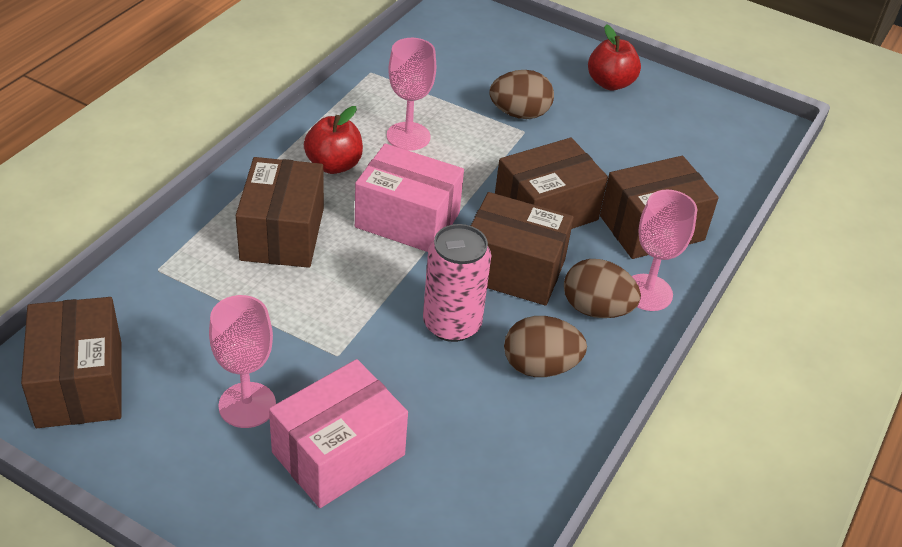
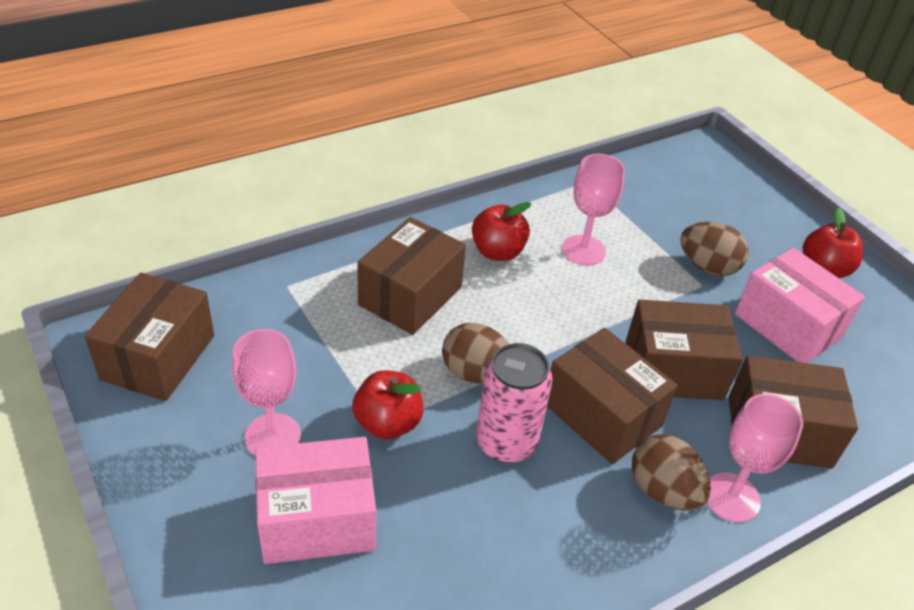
camera: 30 degrees right, 0 degrees up
(342, 351) = (388, 423): none -> red apple
(407, 220) = (530, 326): pink box -> pink box (787, 325)
(540, 366) = (565, 524): brown egg -> brown egg (476, 374)

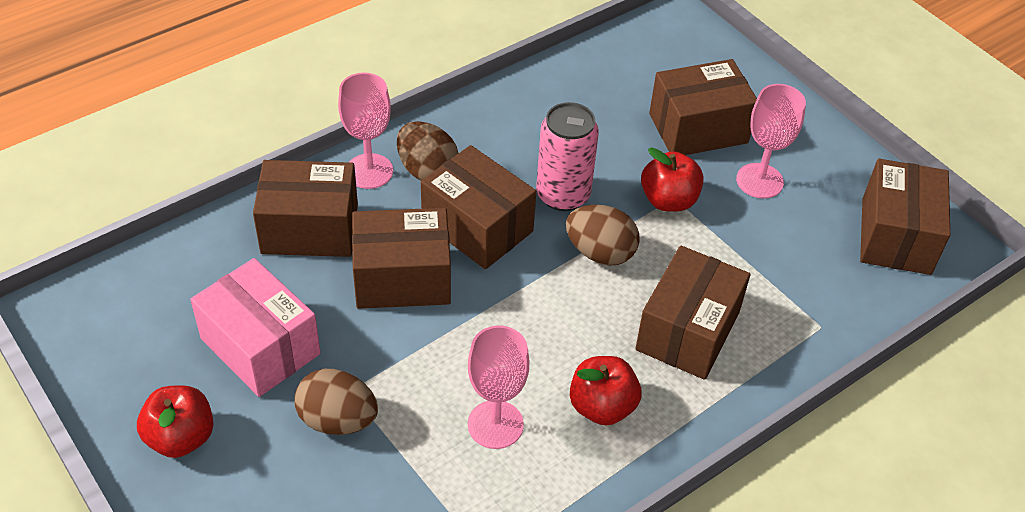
camera: 175 degrees right, 5 degrees up
(317, 520) = (698, 128): pink box -> brown box

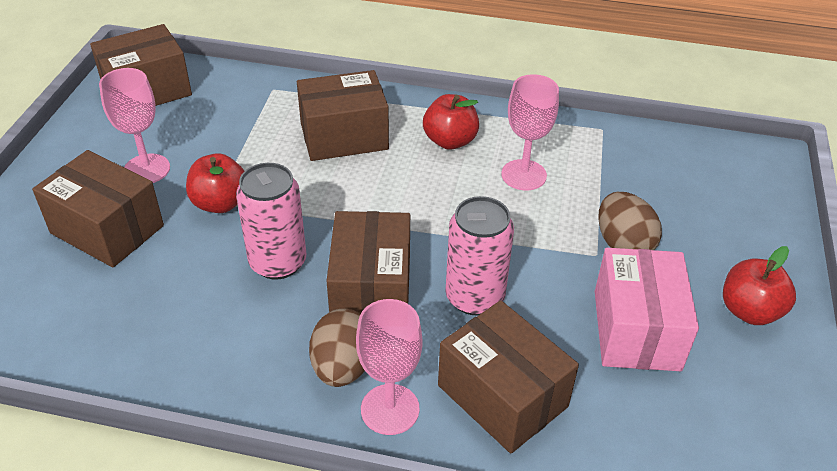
camera: 130 degrees left, 5 degrees down
(402, 278) = (474, 297): brown box -> pink can
(600, 252) = (319, 209): brown egg -> none

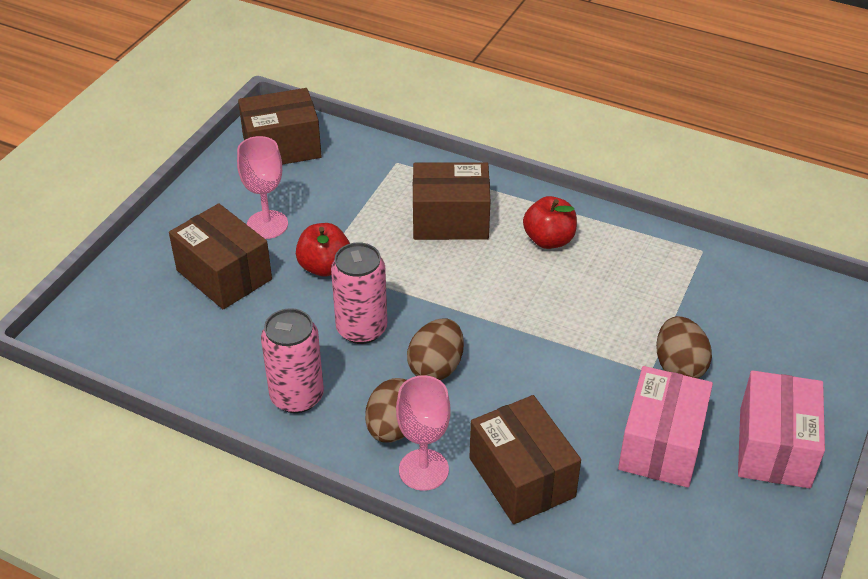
camera: 15 degrees right, 0 degrees up
(371, 290) = (436, 367): brown box -> brown egg
(474, 297) = (525, 390): pink can -> pink can (297, 396)
(523, 175) = (608, 284): pink goblet -> none
(749, 311) = (774, 447): red apple -> pink box

